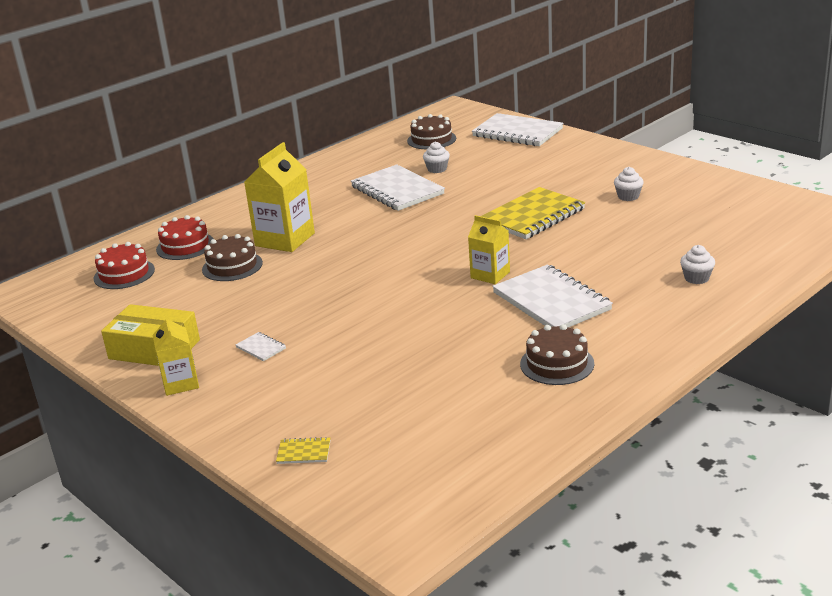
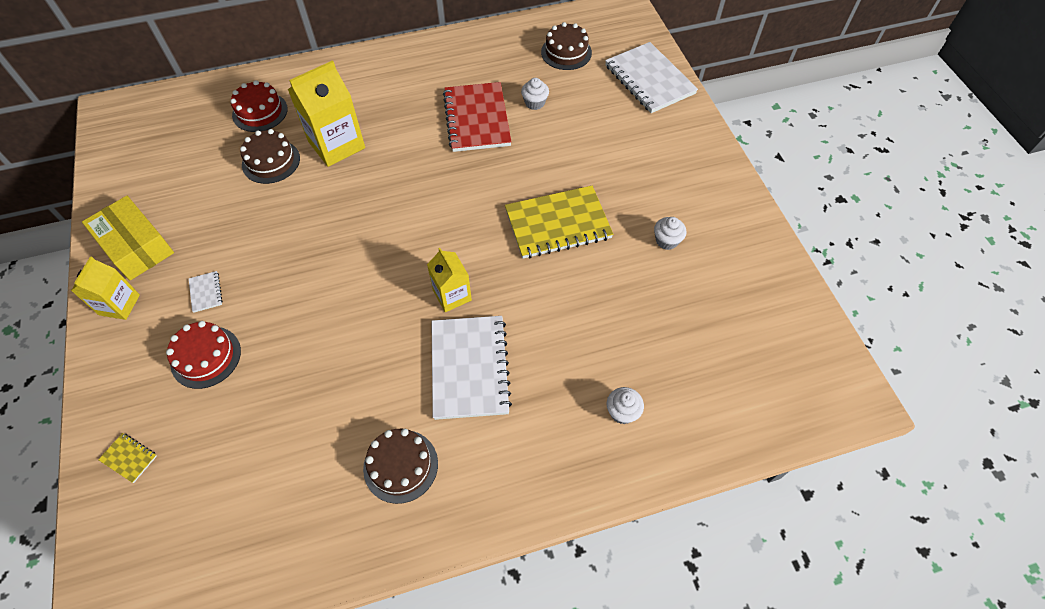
camera: 25 degrees right, 30 degrees up
(124, 274) = (191, 127): red cake -> red cake (206, 357)
(397, 190) = (477, 119): white notebook -> red notebook

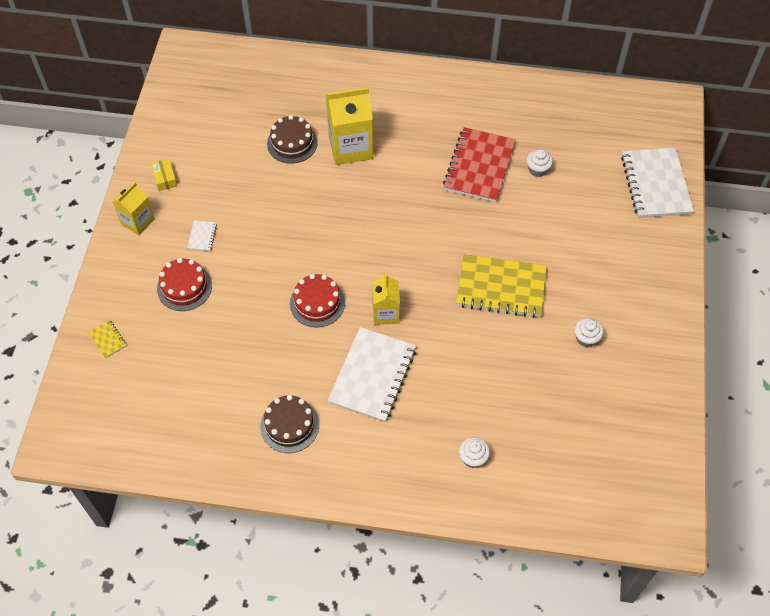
camera: 25 degrees right, 0 degrees up
(136, 246) = (165, 178): yellow box -> yellow box, size x0.48
(260, 112) = (300, 94): red cake -> red cake (317, 303)
(566, 52) = (592, 129): brown cake -> none

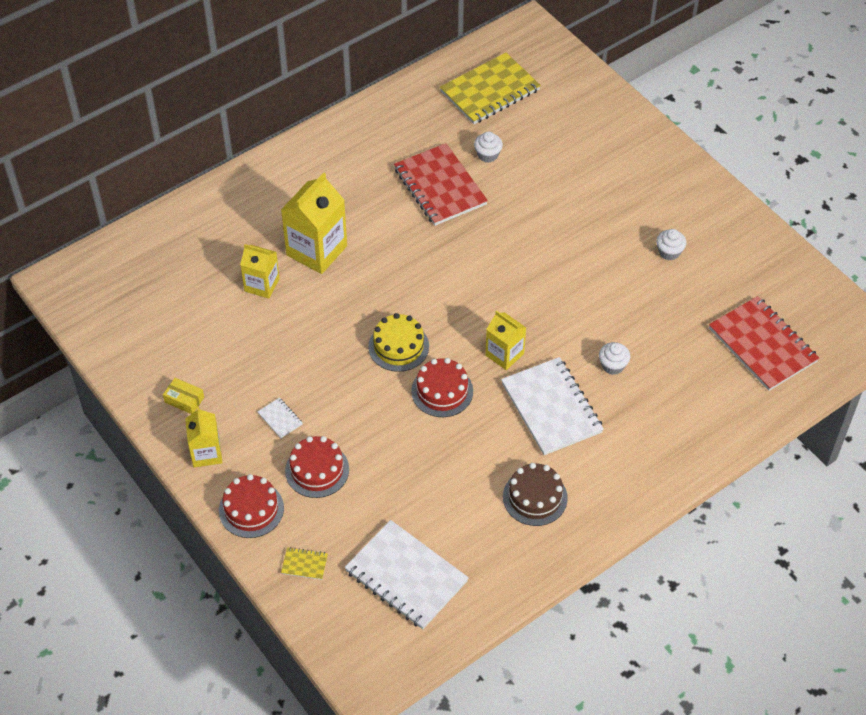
camera: 45 degrees left, 5 degrees down
(120, 278) = (251, 509): none -> red cake
(292, 143) = (262, 285): brown cake -> yellow carton
(326, 250) = (398, 346): none -> yellow cake
(473, 458) = (692, 402): white cupcake -> white cupcake (613, 365)
(501, 288) = (566, 265): yellow notebook -> yellow notebook (490, 91)
(574, 463) = (762, 345): none -> red notebook
(655, 184) = (587, 101): white notebook -> white notebook (406, 576)

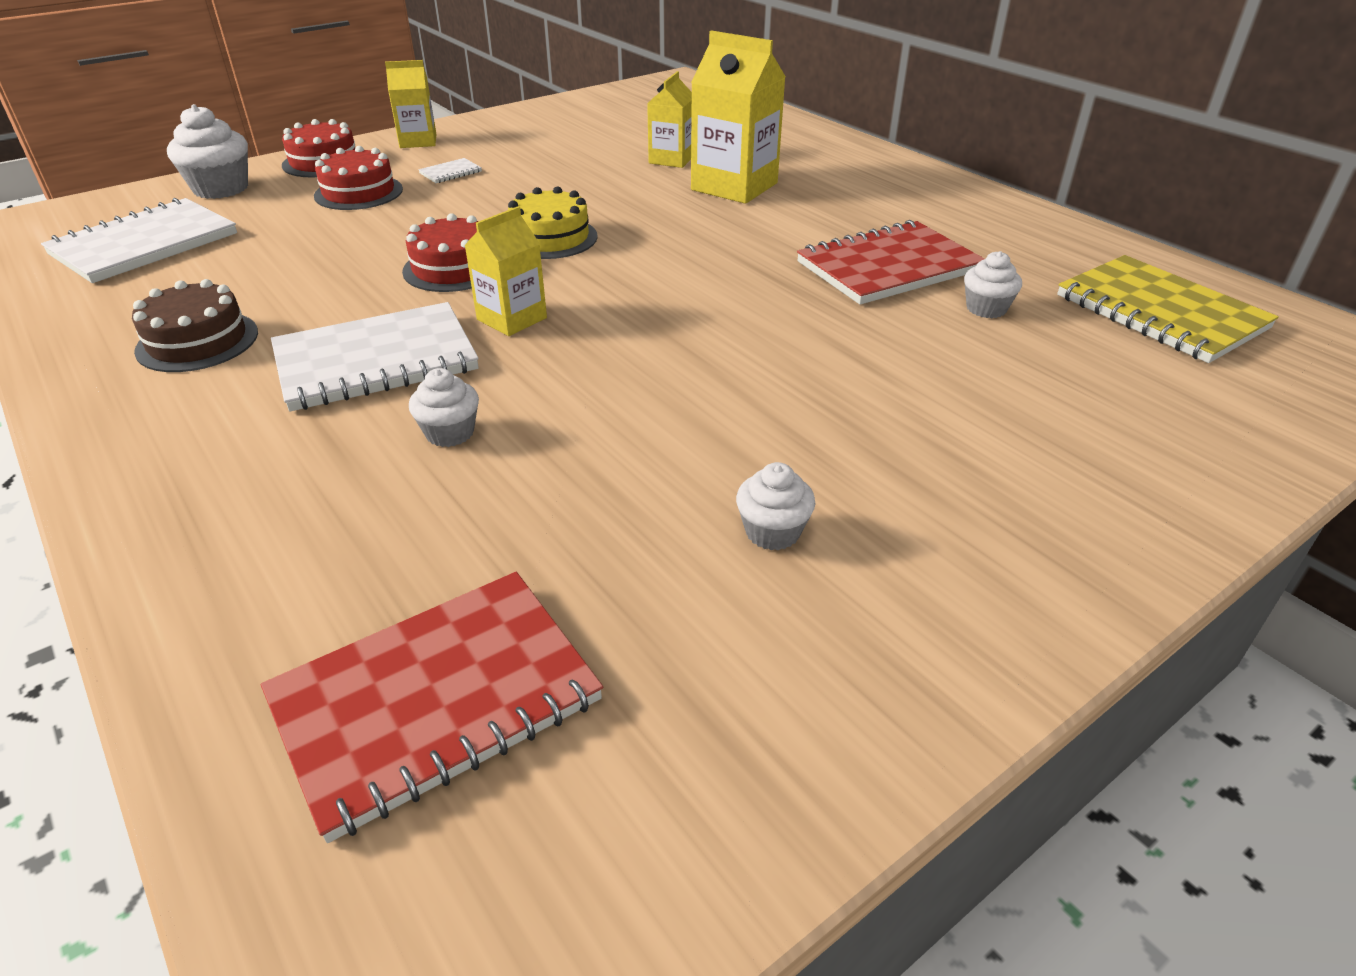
camera: 90 degrees right, 15 degrees down
(184, 400) = (500, 130): yellow box -> none
(304, 564) = (221, 188): yellow notebook -> white cupcake

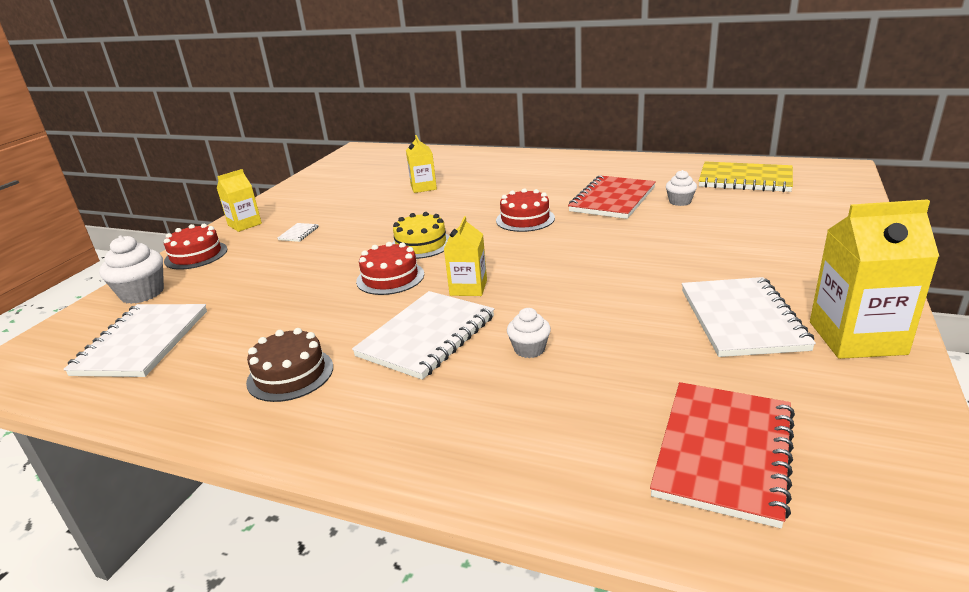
camera: 30 degrees left, 10 degrees down
(358, 192) = (254, 262): red cake -> red cake (525, 219)
(734, 186) = (479, 189): yellow carton -> yellow carton (856, 338)
(772, 532) = (742, 319): white cupcake -> white notebook

